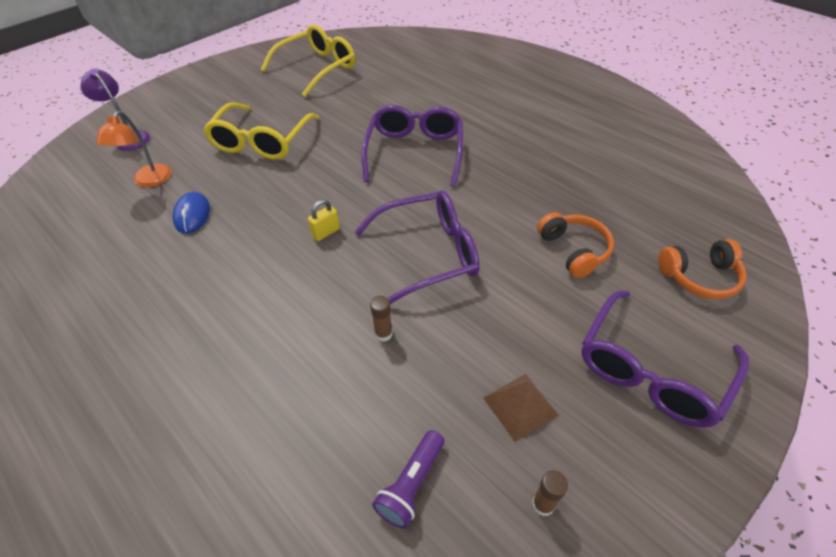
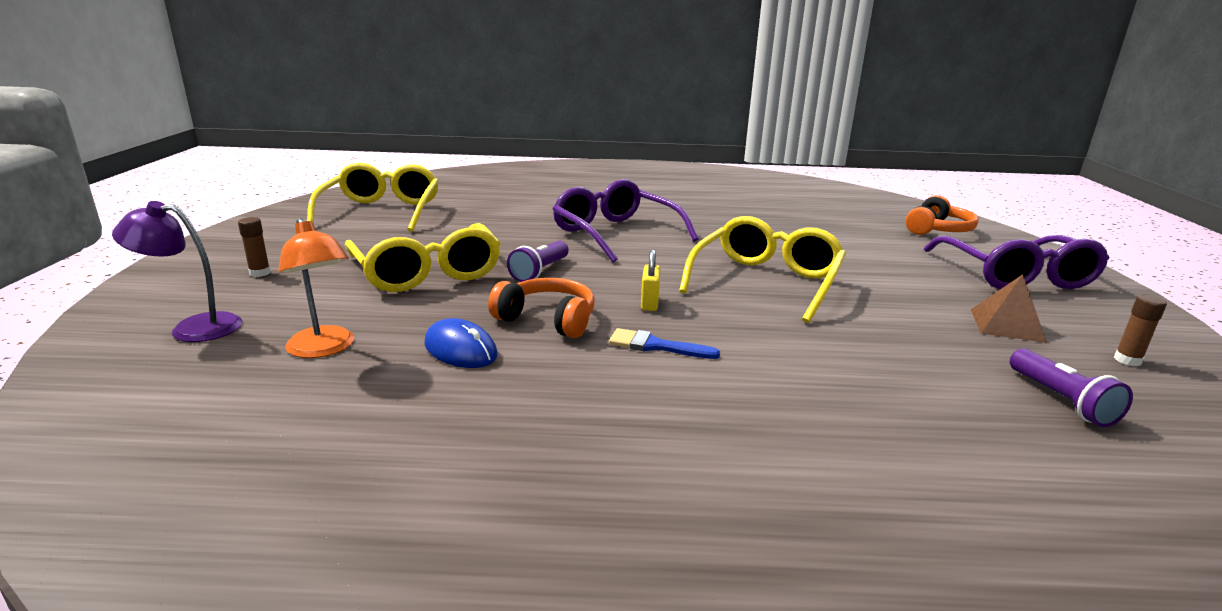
camera: 45 degrees left, 25 degrees down
(273, 269) = (655, 346): none -> blue brush
(314, 170) = (540, 271): none -> purple flashlight
(383, 334) = (844, 337): brown glue stick -> brown glue stick (260, 273)
(428, 254) = (765, 282): purple glasses -> yellow glasses
(574, 250) = (851, 243): orange headphones -> orange headphones (547, 320)

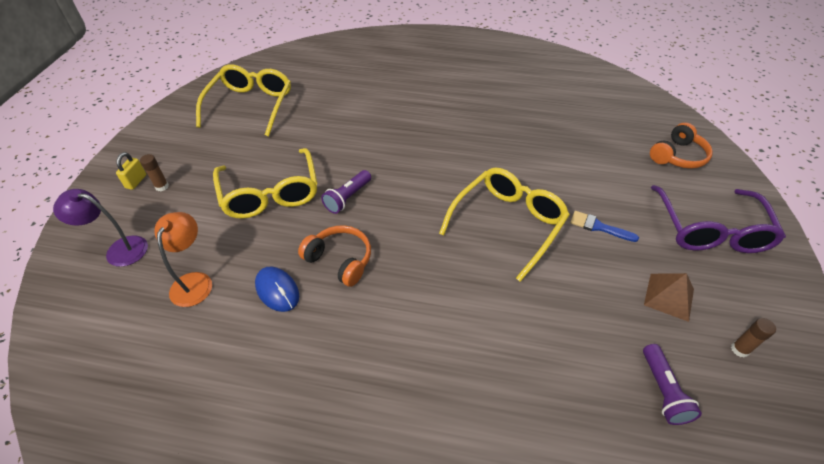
camera: 10 degrees right, 25 degrees up
(324, 349) = (194, 281): orange lamp -> orange lamp turned 150 degrees counterclockwise
(615, 234) = (415, 148): purple glasses -> none
(649, 303) = (414, 246): yellow padlock -> yellow padlock (136, 181)
(655, 346) = (404, 298): blue brush -> blue brush (598, 227)

